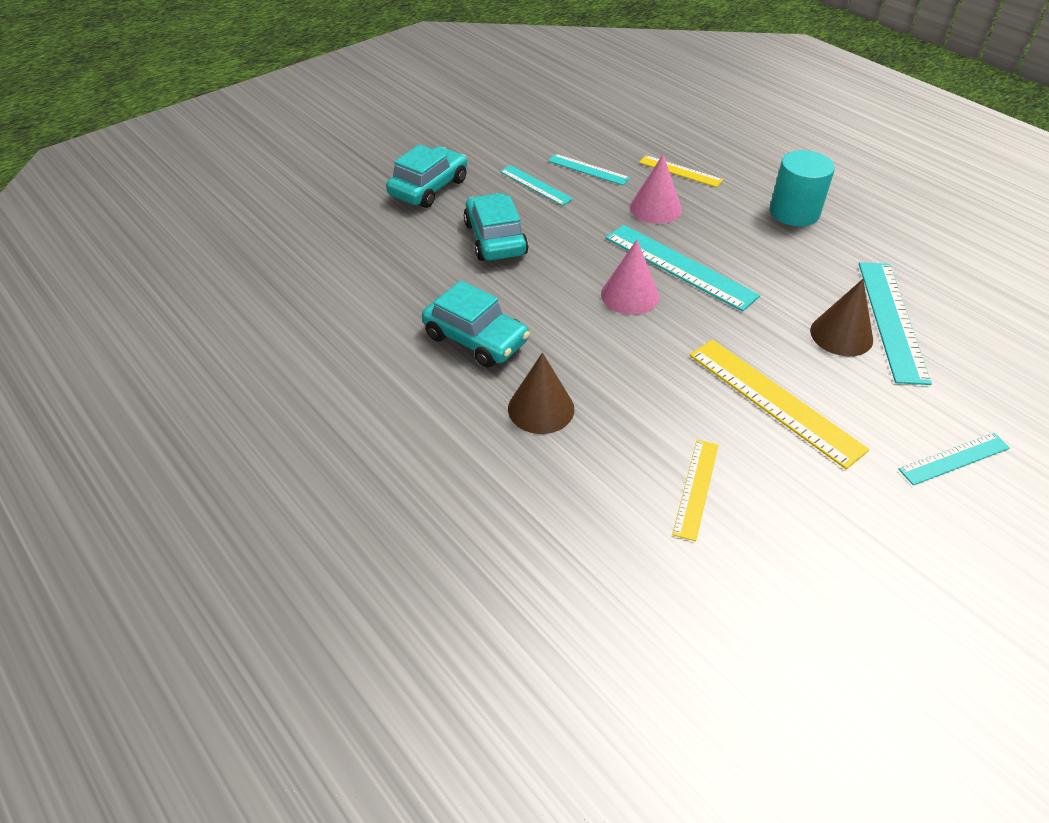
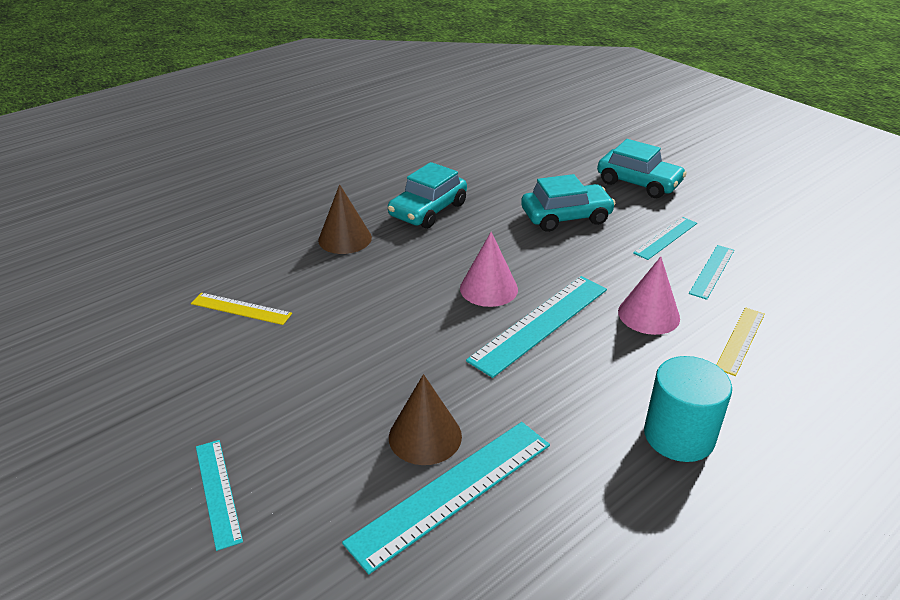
camera: 90 degrees right, 10 degrees down
(774, 400) = (330, 367): yellow ruler -> none
(891, 320) = (452, 491): turquoise ruler -> turquoise ruler turned 45 degrees counterclockwise

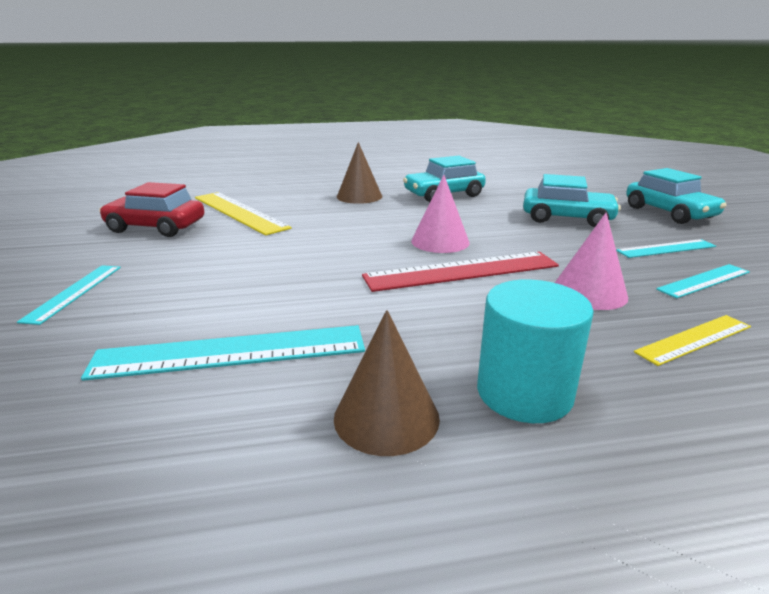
camera: 30 degrees right, 10 degrees down
(174, 366) = (156, 227): none -> red car
(241, 309) = (239, 212): yellow ruler -> yellow ruler, size x1.73
(425, 436) = (262, 309): brown cone -> brown cone (386, 417)
(540, 324) = (462, 271): turquoise ruler -> red ruler

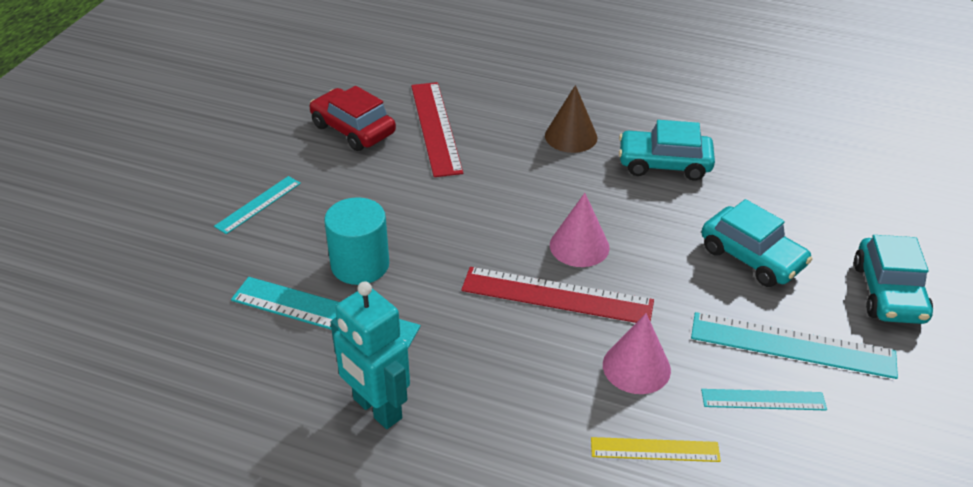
camera: 30 degrees right, 15 degrees up
(239, 212) = (435, 128): yellow ruler -> red ruler
(386, 417) = (376, 409): brown cone -> turquoise robot
(524, 393) = (475, 432): turquoise cylinder -> turquoise cylinder (360, 265)
(666, 249) = (792, 345): turquoise ruler -> turquoise ruler, size x1.73

